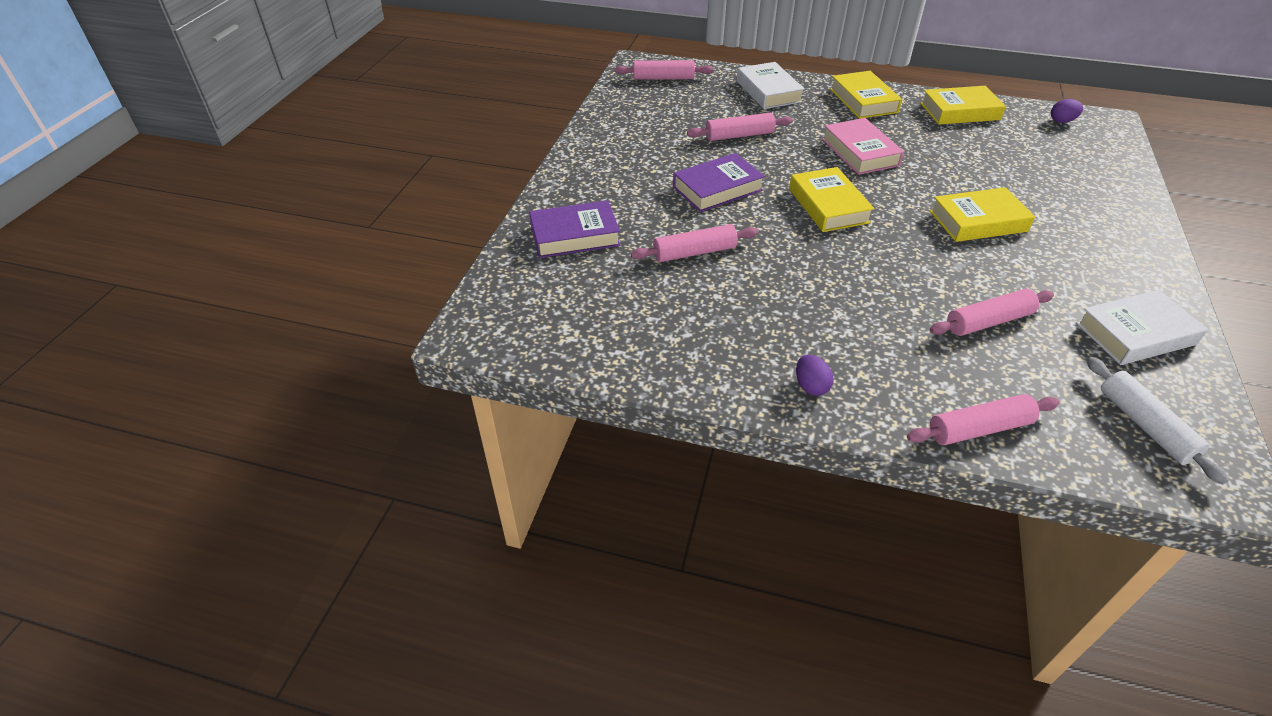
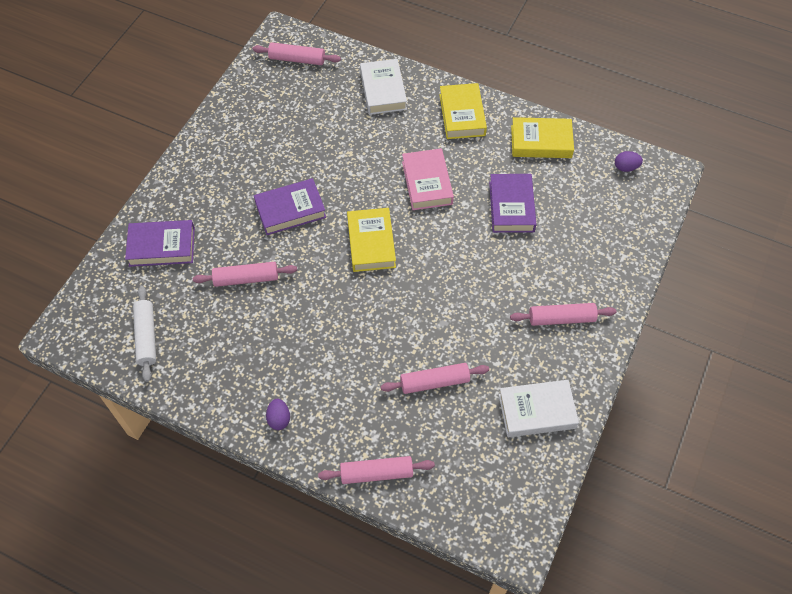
camera: 10 degrees right, 15 degrees up
(739, 135) = (333, 147): pink rolling pin -> pink rolling pin (561, 318)
(965, 161) = (511, 206): none -> purple book
(978, 221) = (483, 279): yellow book -> none
(1145, 425) = (492, 490): white rolling pin -> white rolling pin (146, 337)

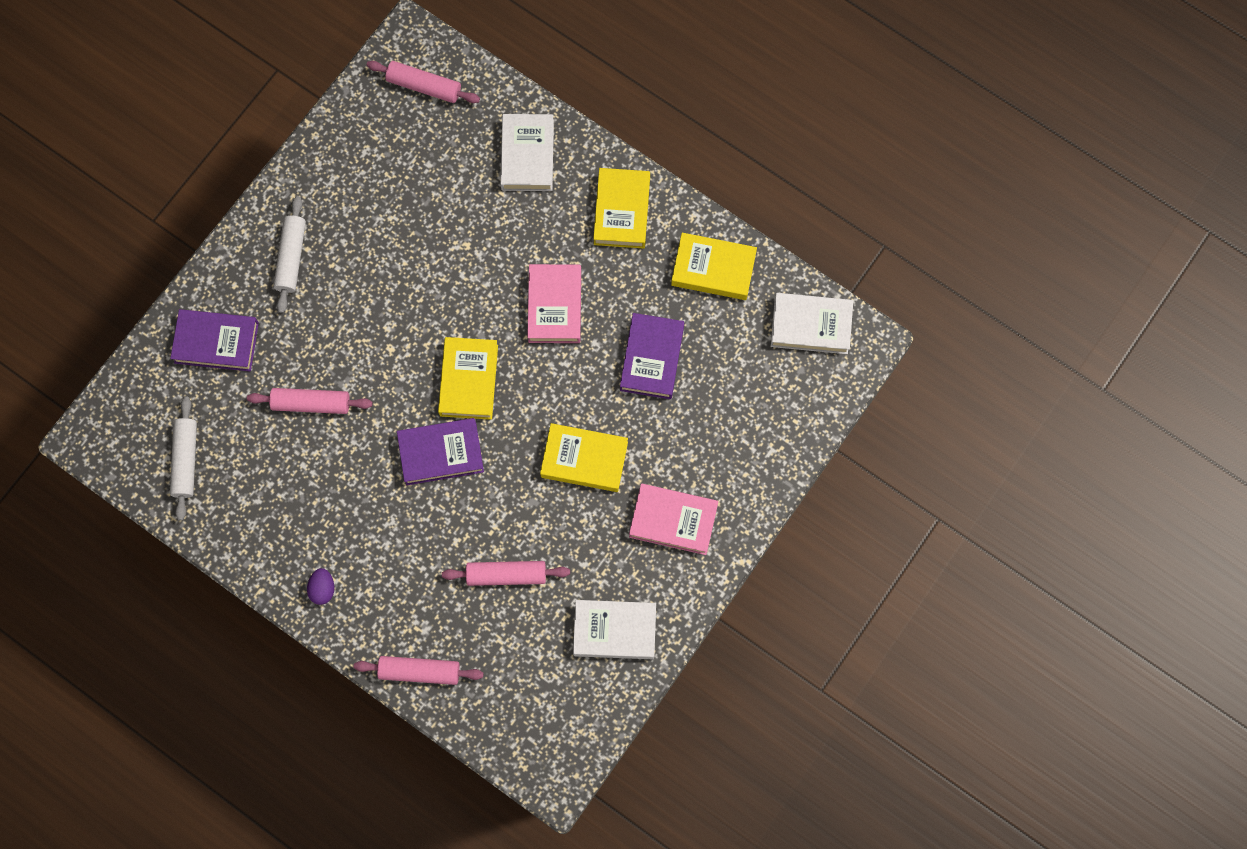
camera: 10 degrees right, 15 degrees up
(214, 180) = (291, 257): none -> white rolling pin
(290, 210) = (378, 317): purple book -> purple book (441, 453)
(477, 285) = (584, 459): none -> yellow book
(561, 318) = (673, 520): pink rolling pin -> pink book
(626, 167) = (811, 325): purple egg -> white book

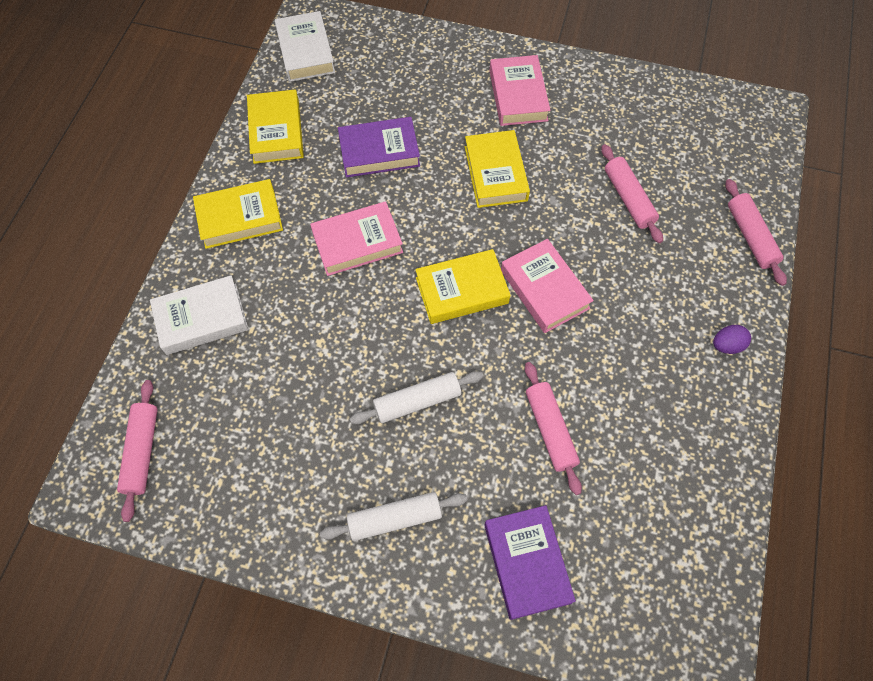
camera: 110 degrees left, 10 degrees down
(186, 460) = (673, 539): white rolling pin -> white rolling pin (417, 401)
(441, 453) = (544, 289): purple book -> pink book
(614, 630) = (631, 108): white book -> none

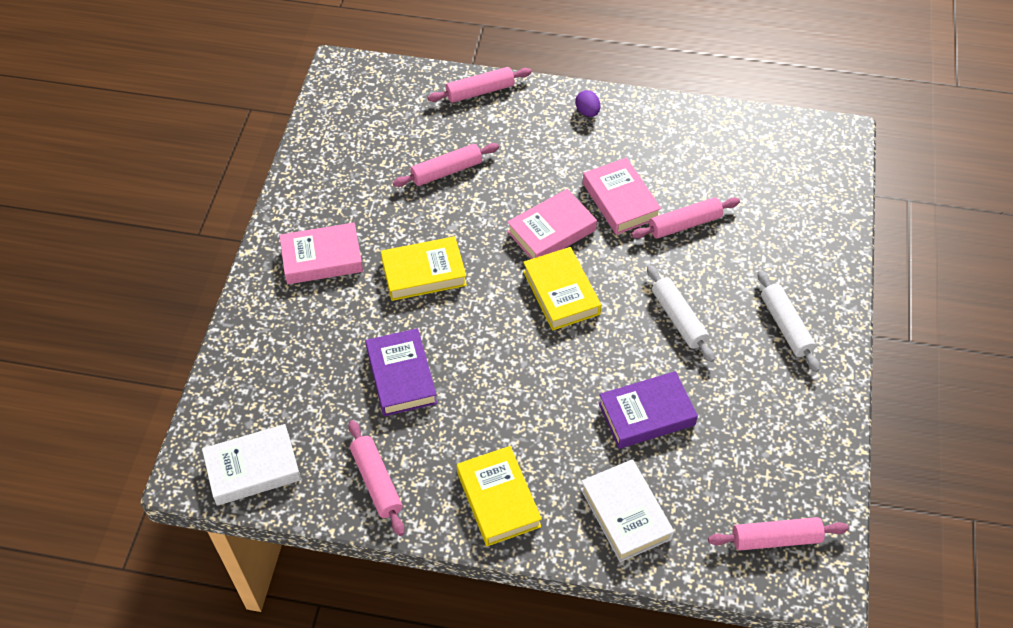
camera: 95 degrees left, 10 degrees down
(276, 131) = (376, 481): yellow book -> pink rolling pin
(357, 242) = (518, 383): pink book -> pink book (620, 201)
(527, 563) = (797, 236): purple book -> purple book (646, 414)

